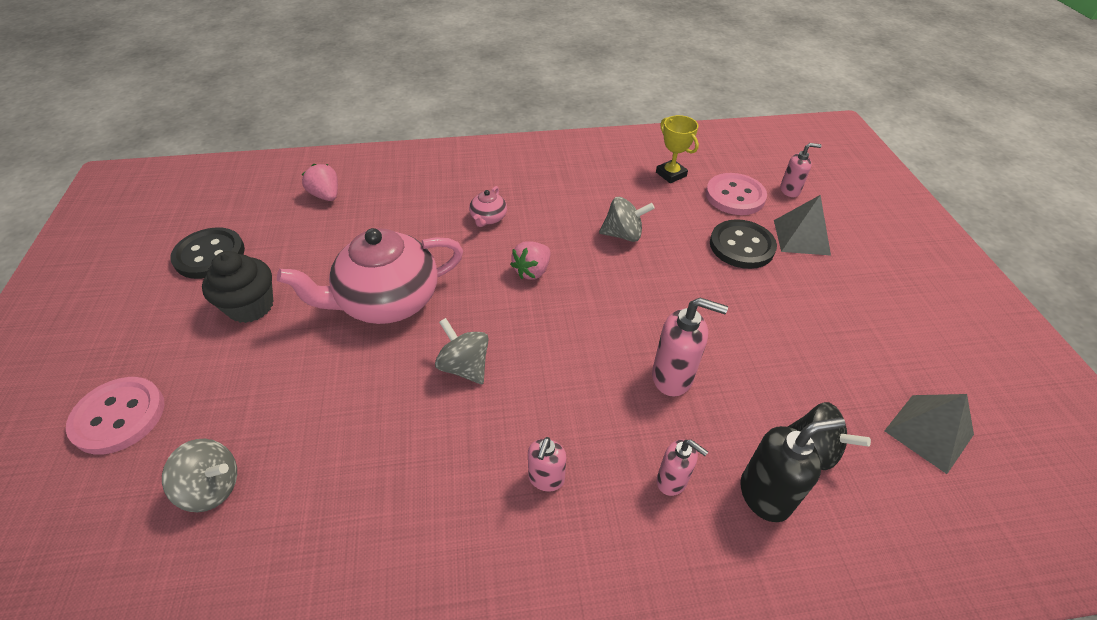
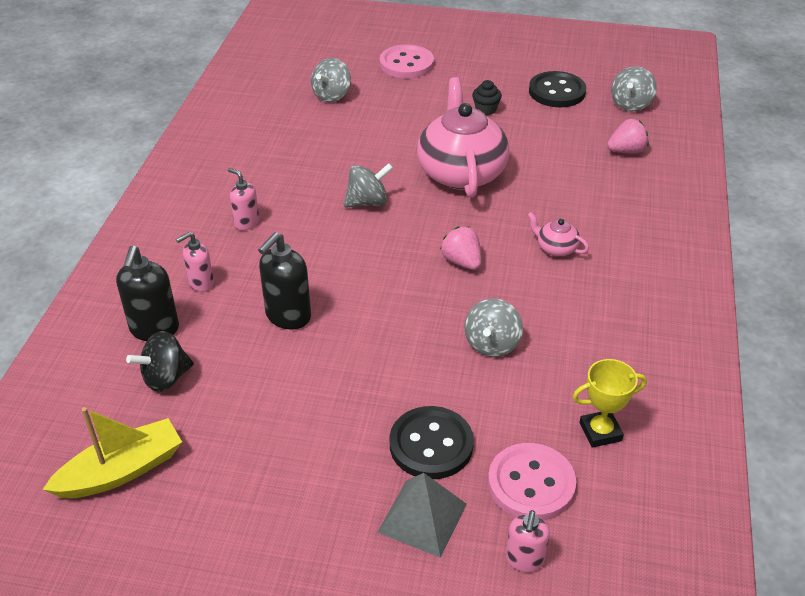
camera: 110 degrees right, 5 degrees down
(238, 201) = (630, 104): none -> grey spinning top
(251, 306) = (486, 109): black cupcake -> black cupcake, size x0.57
(673, 377) = (288, 316): pink soap dispenser -> black soap dispenser
(928, 432) = (121, 471): grey pyramid -> yellow boat

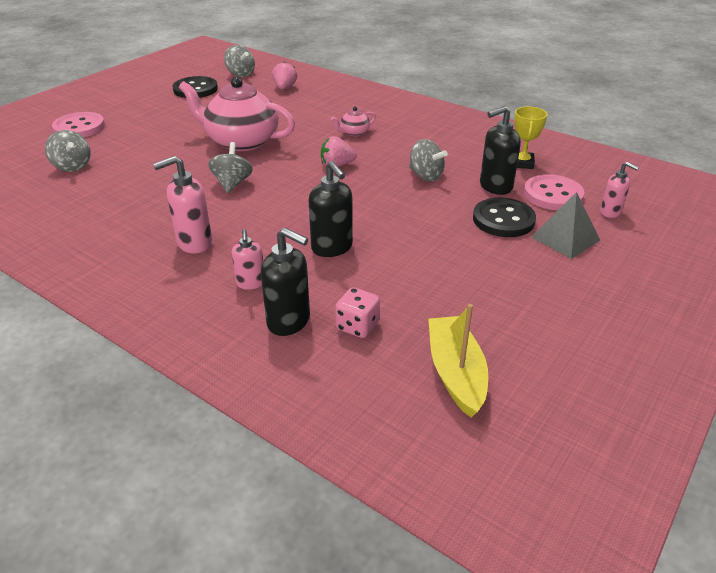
camera: 65 degrees left, 5 degrees down
(166, 378) = (357, 326): black spinning top -> pink dice
(246, 223) = (194, 243): pink soap dispenser -> pink soap dispenser, size x1.59
(486, 109) = (181, 115): black cupcake -> none
(511, 418) = (495, 187): none -> black soap dispenser

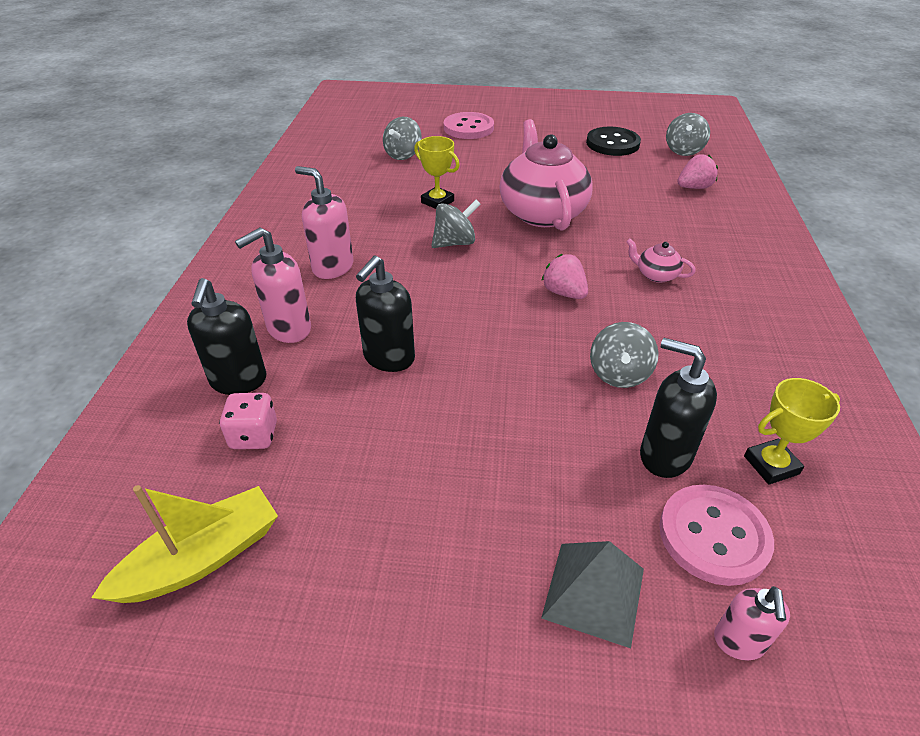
camera: 60 degrees right, 5 degrees up
(168, 173) = (437, 202): none -> yellow trophy
(251, 283) = (288, 329): pink soap dispenser -> pink soap dispenser, size x1.59
(503, 220) = (581, 495): black button -> none

